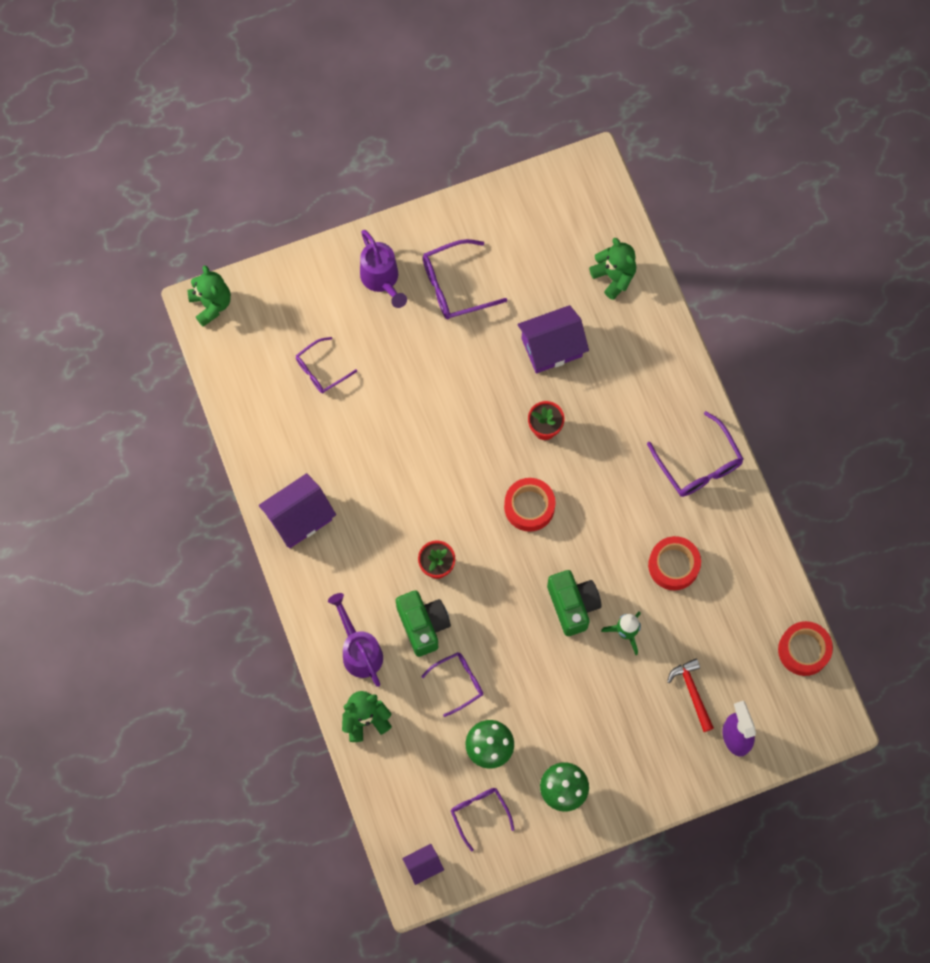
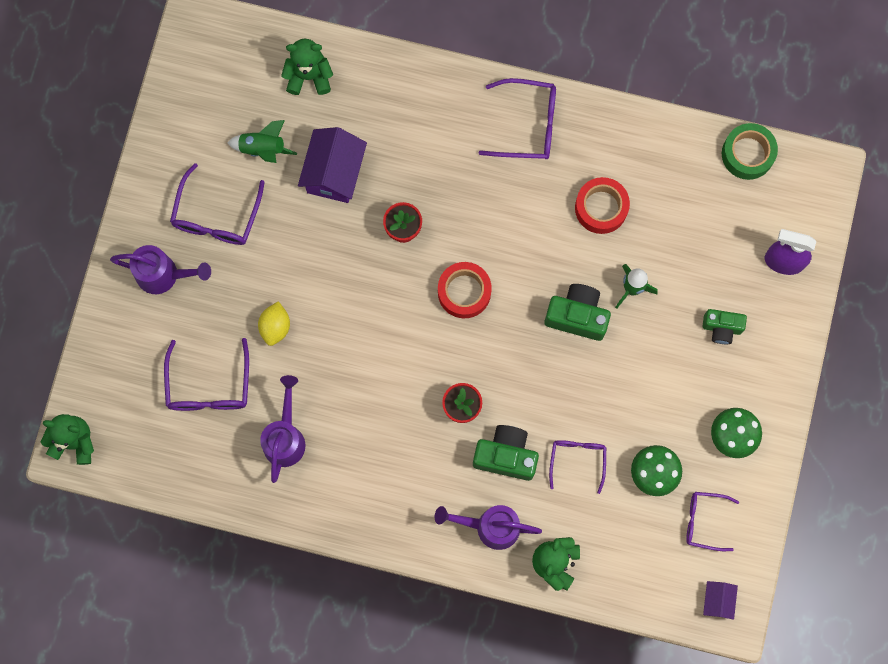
camera: 55 degrees left, 5 degrees up
(299, 518) = (332, 497): purple house -> none
(321, 370) = (209, 386): purple glasses -> purple glasses, size x1.53
(321, 452) = (285, 437): none -> purple watering can
(400, 386) = (275, 327): none -> yellow lemon
(531, 283) = (263, 149): none -> green rocket
(645, 724) = (721, 328): none -> green camera
(692, 692) = (720, 270): red hammer -> none
(803, 650) = (747, 154): red tape -> green tape

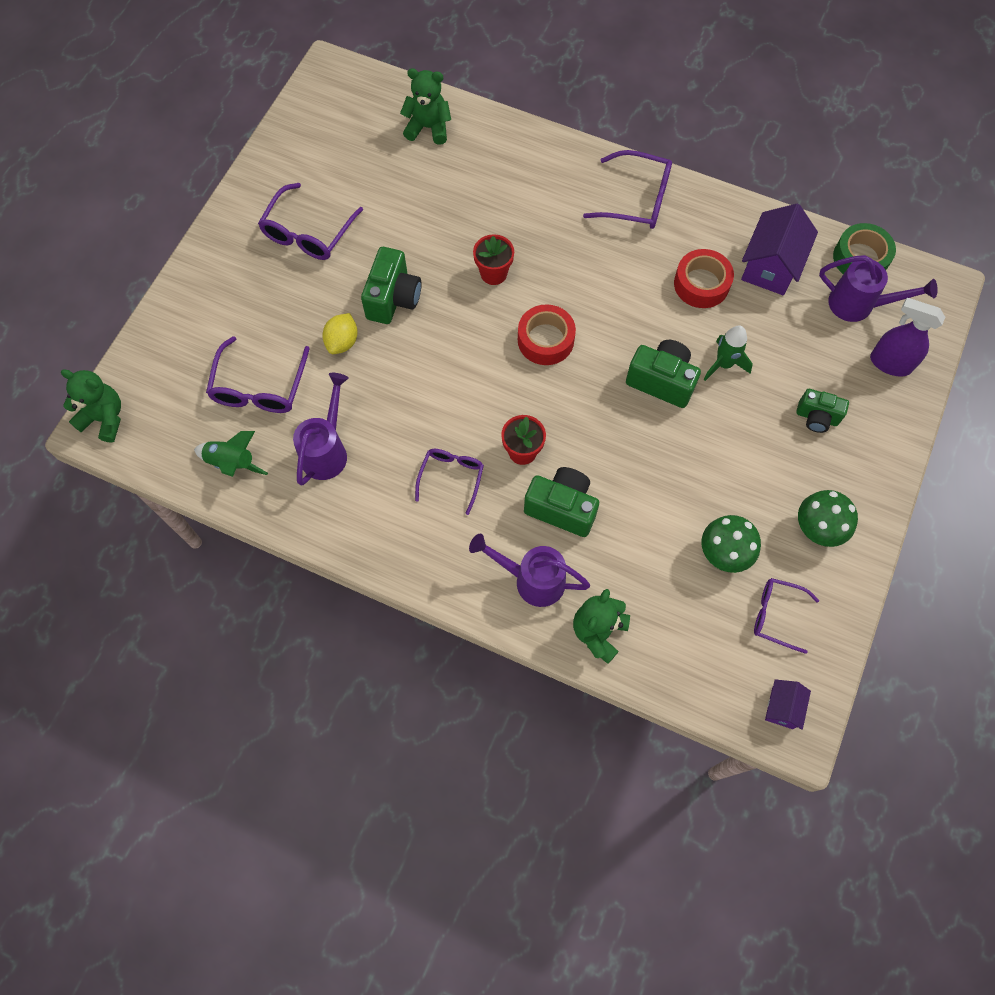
camera: 10 degrees right, 10 degrees down
(164, 275) = (241, 277): purple watering can -> purple watering can (858, 305)
(263, 149) = (369, 182): green rocket -> green rocket (232, 463)
(313, 273) = (393, 298): none -> green camera
(334, 173) = (434, 213): purple house -> purple house (770, 266)
(577, 460) = (640, 526): purple glasses -> purple glasses (451, 477)

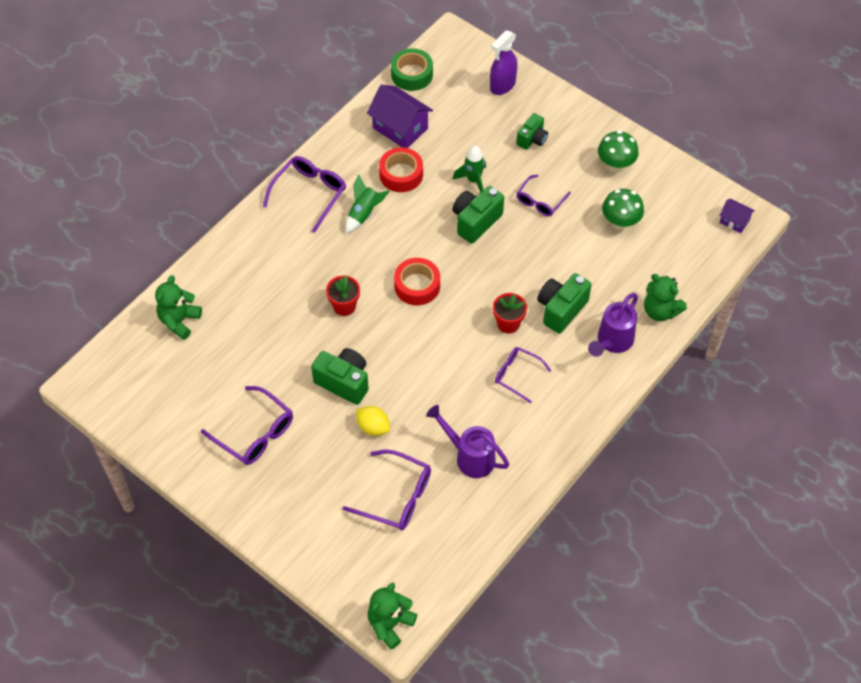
camera: 75 degrees left, 10 degrees down
(232, 463) = (461, 528): green rocket -> green rocket (364, 214)
(776, 615) = (671, 206): purple glasses -> purple glasses (540, 201)
(858, 305) = (450, 88): purple watering can -> none

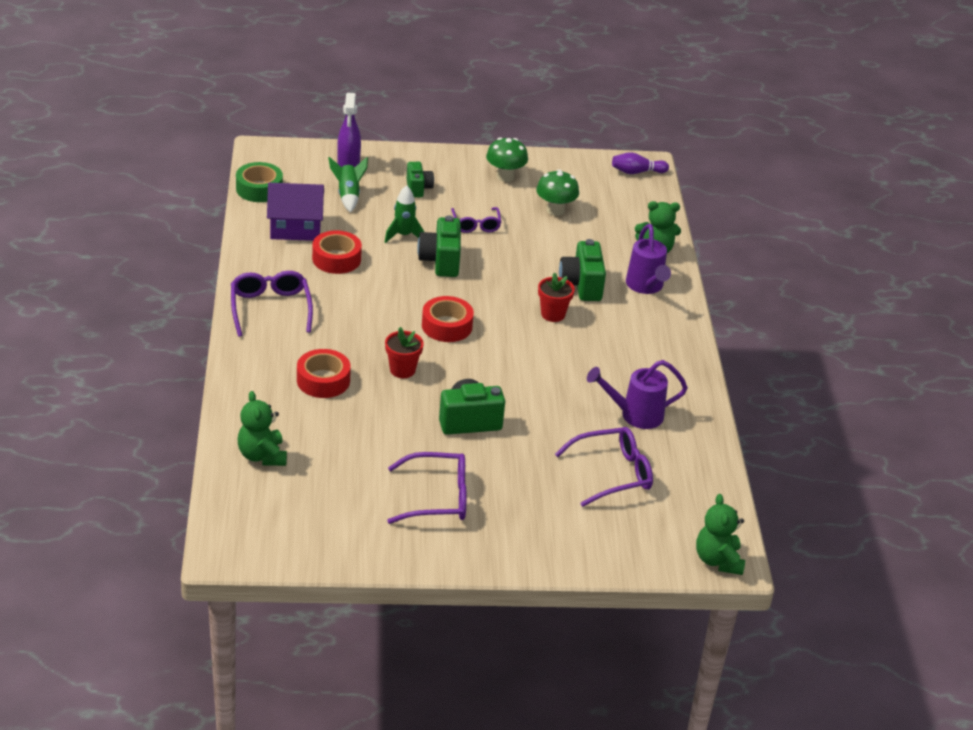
camera: 45 degrees left, 20 degrees down
(281, 281) = (323, 380): none -> red tape
(364, 214) = (338, 299): green rocket -> green rocket (348, 196)
(373, 427) = (533, 438): yellow lemon -> none
(517, 375) = (602, 343): purple glasses -> none
(734, 221) = (637, 172): purple house -> purple bowling pin

